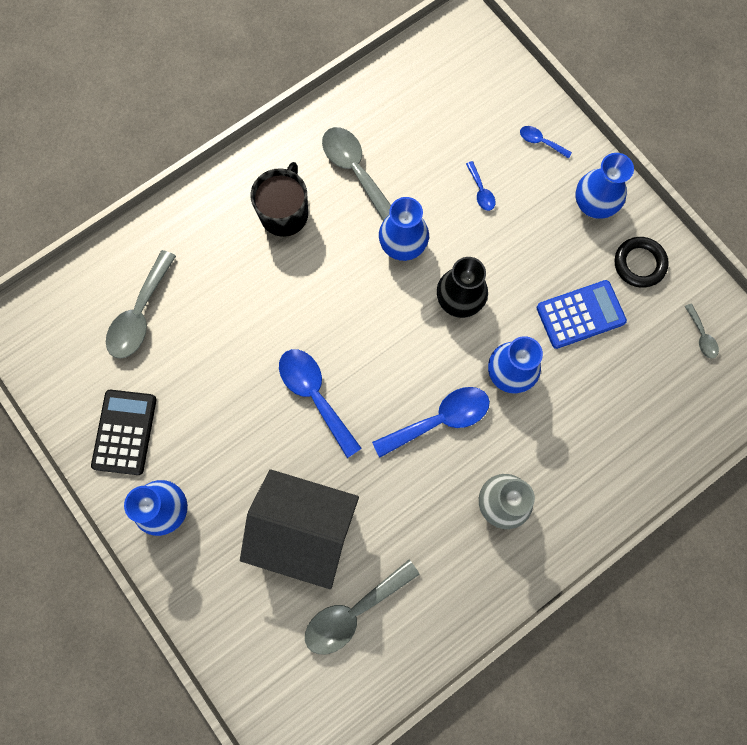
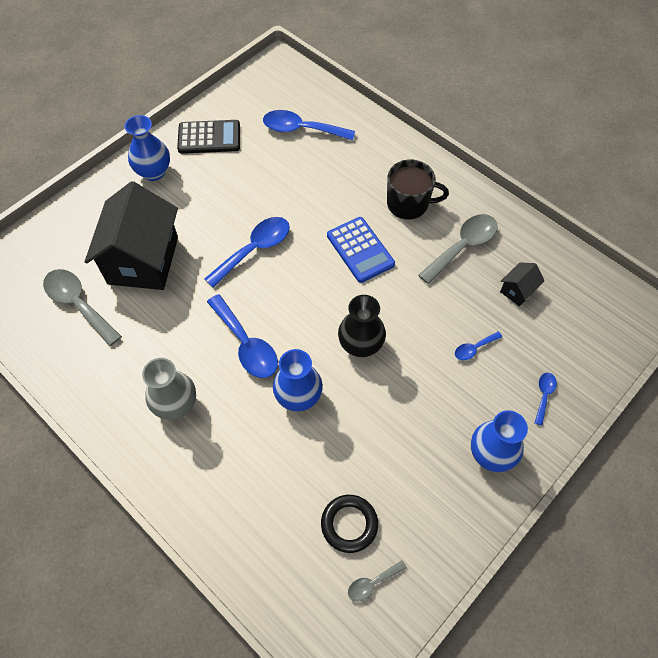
camera: 80 degrees right, 15 degrees down
(140, 314) = (301, 129): grey spoon -> blue spoon
(402, 245) = (402, 293): blue vase -> none
(420, 132) = (517, 290): none -> black house
(580, 315) = (369, 454): blue calculator -> blue calculator (360, 250)
(639, 264) = (438, 508): black ring -> black ring (349, 524)

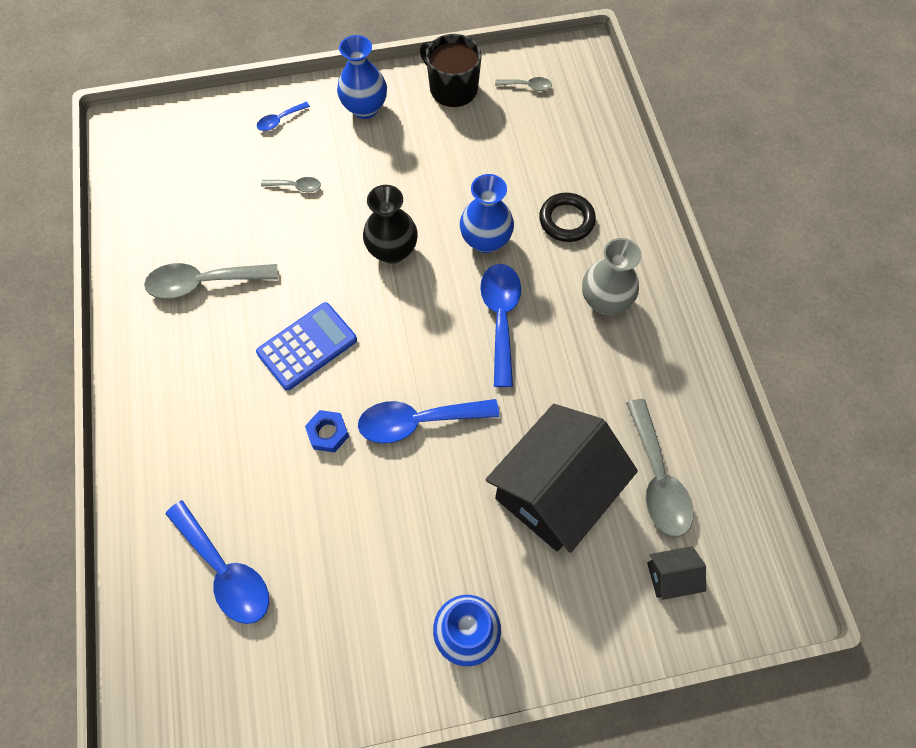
camera: 145 degrees left, 5 degrees up
(209, 137) = (354, 646): black calculator -> none
(304, 213) = (328, 433): none -> blue nut
(349, 524) = (516, 127): black ring -> black ring (566, 220)
(360, 250) = (307, 346): blue calculator -> blue calculator turned 45 degrees clockwise
(409, 203) = (205, 368): black mug -> black mug (452, 88)
(474, 349) = (296, 187): blue spoon -> grey spoon
(517, 290) = (203, 210): black house -> black house (670, 576)

